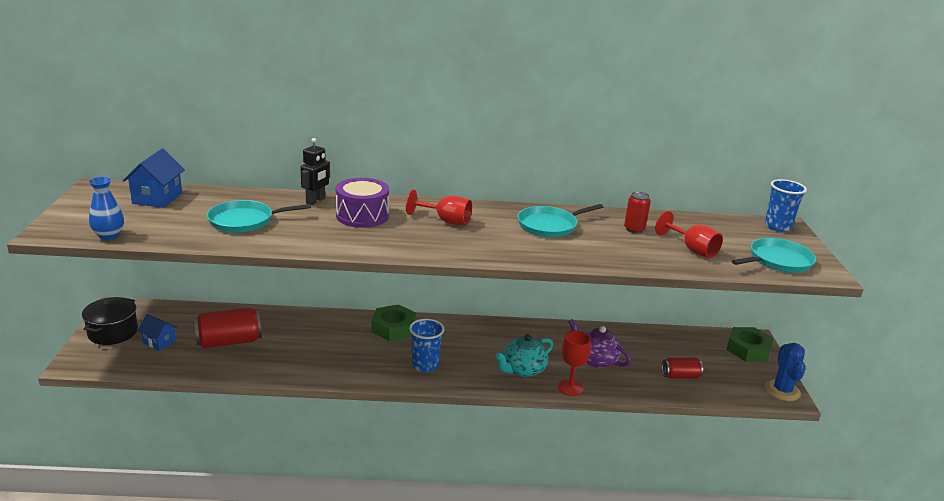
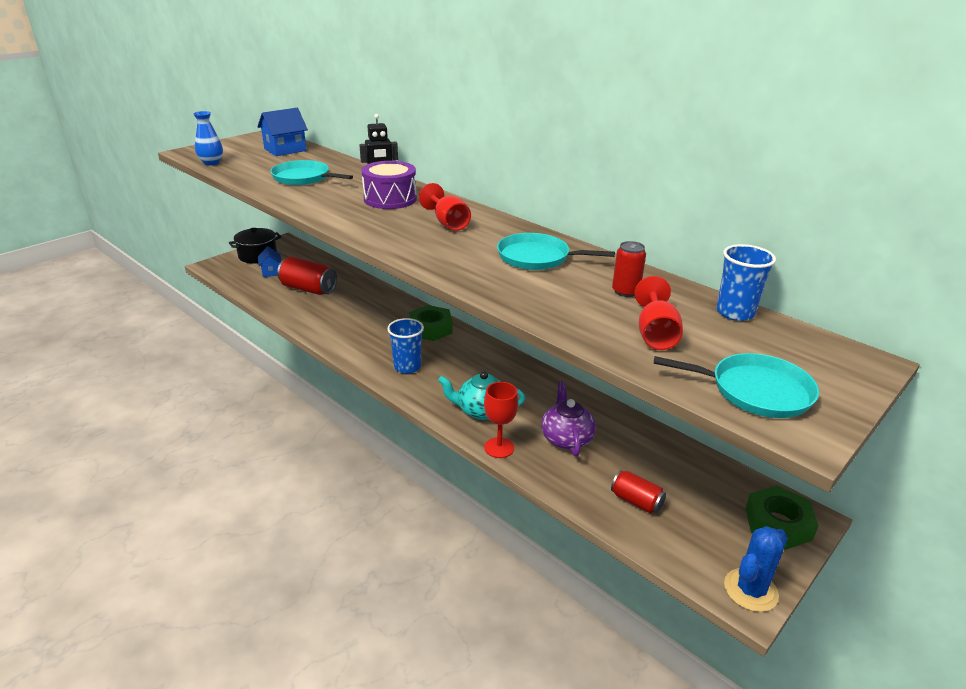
camera: 45 degrees right, 5 degrees up
(777, 226) = (847, 359): blue cup -> blue cup (735, 312)

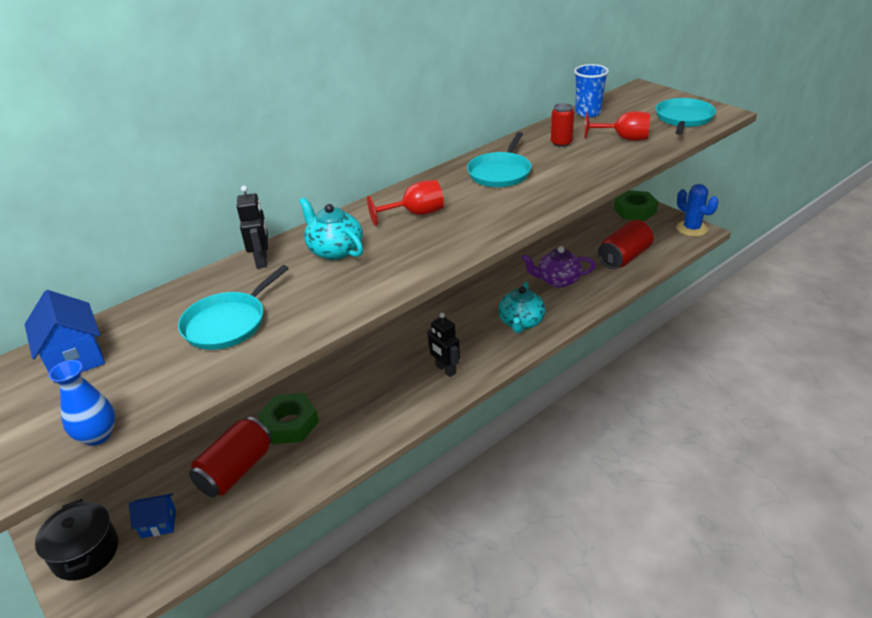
camera: 80 degrees left, 5 degrees up
(390, 199) = (335, 250): purple drum -> turquoise teapot
(407, 367) = (445, 370): blue cup -> black robot
(430, 328) = (371, 354): green nut -> green nut (290, 424)
(499, 448) = (572, 314): red goblet -> none
(636, 501) = (624, 257): red can -> red can, size x1.68

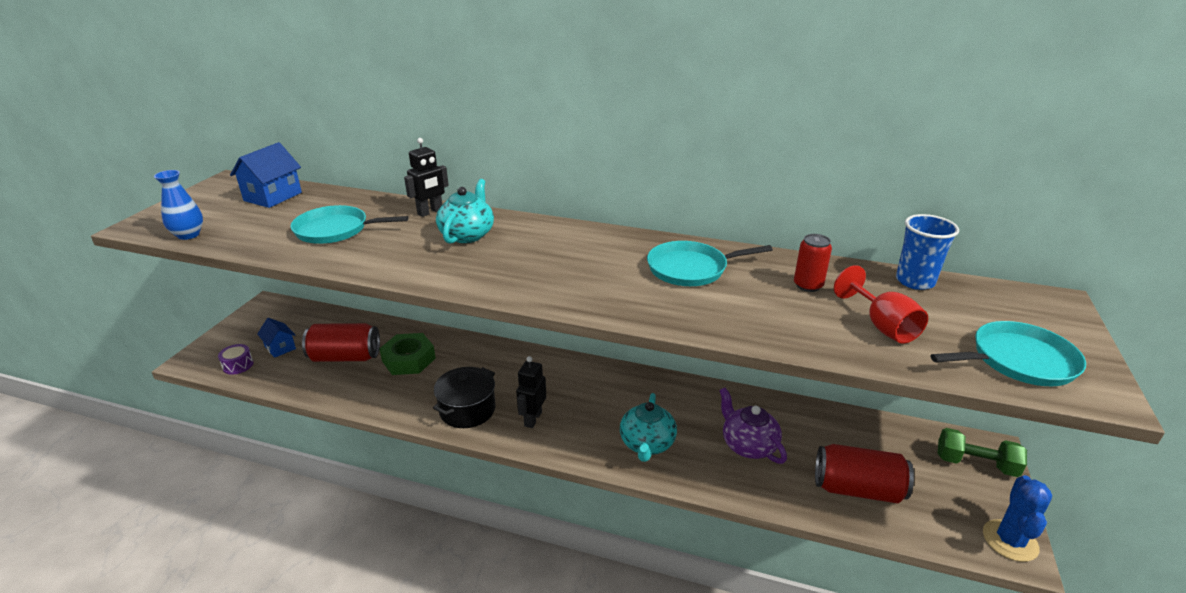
camera: 55 degrees right, 5 degrees down
(85, 552) = (246, 331): black pot -> black pot (467, 410)
(152, 569) = (238, 365): none -> purple drum
(415, 214) = (560, 250): red goblet -> none
(521, 322) = (647, 444): turquoise teapot -> turquoise teapot turned 60 degrees counterclockwise
(635, 210) = (975, 464): green nut -> green dumbbell

